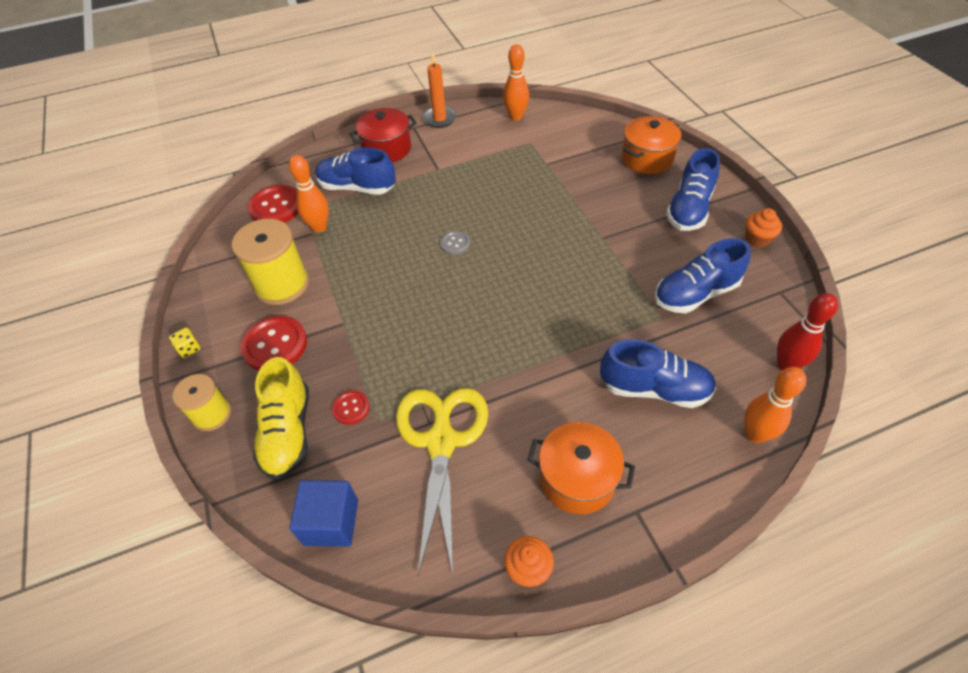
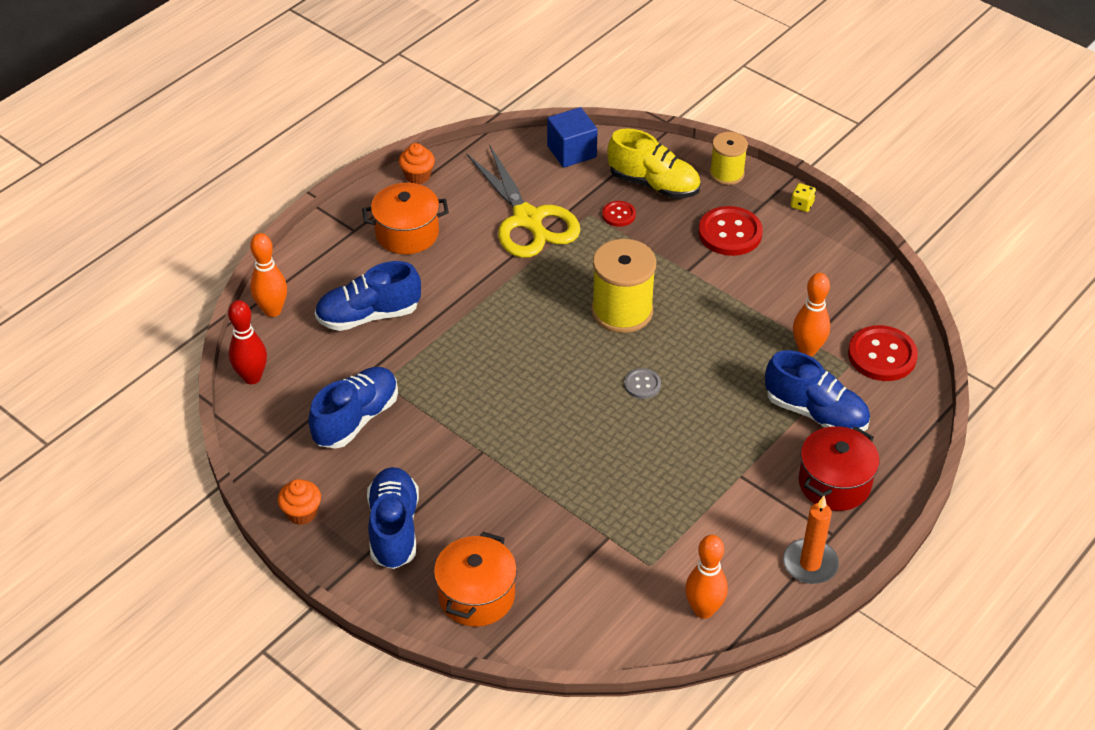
camera: 150 degrees right, 5 degrees down
(282, 284) = (781, 281): yellow spool -> yellow spool (622, 311)
(288, 432) = (654, 184): yellow shoe -> yellow shoe turned 150 degrees clockwise
(357, 187) = (815, 413): blue shoe -> blue shoe turned 45 degrees clockwise

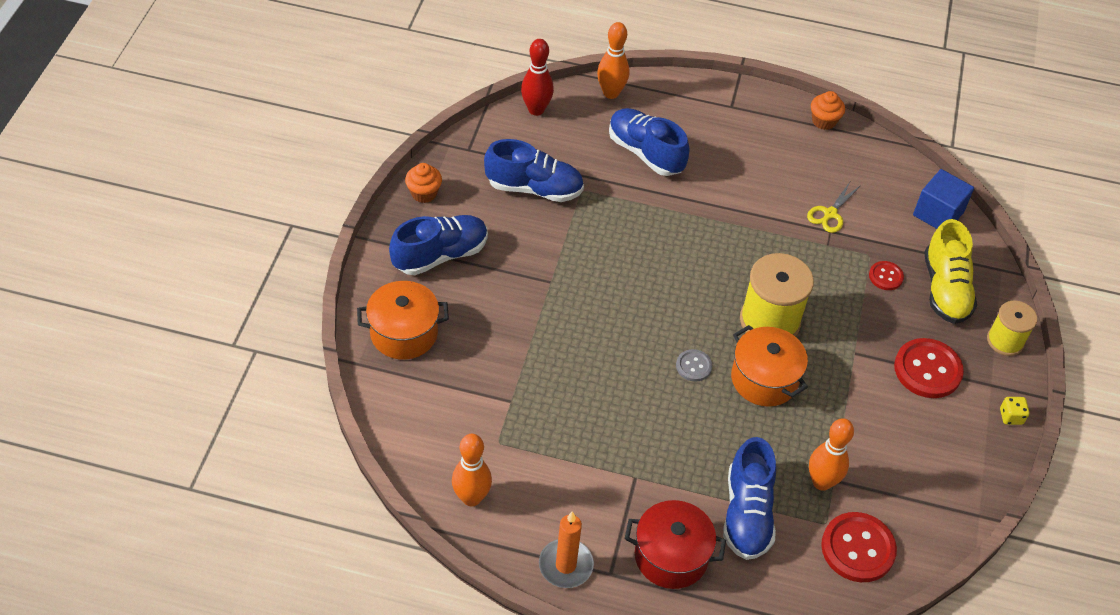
camera: 60 degrees right, 5 degrees up
(407, 233) = (753, 140): orange pot -> orange pot (764, 379)
(527, 219) = (830, 214): yellow scissors -> yellow scissors, size x0.45

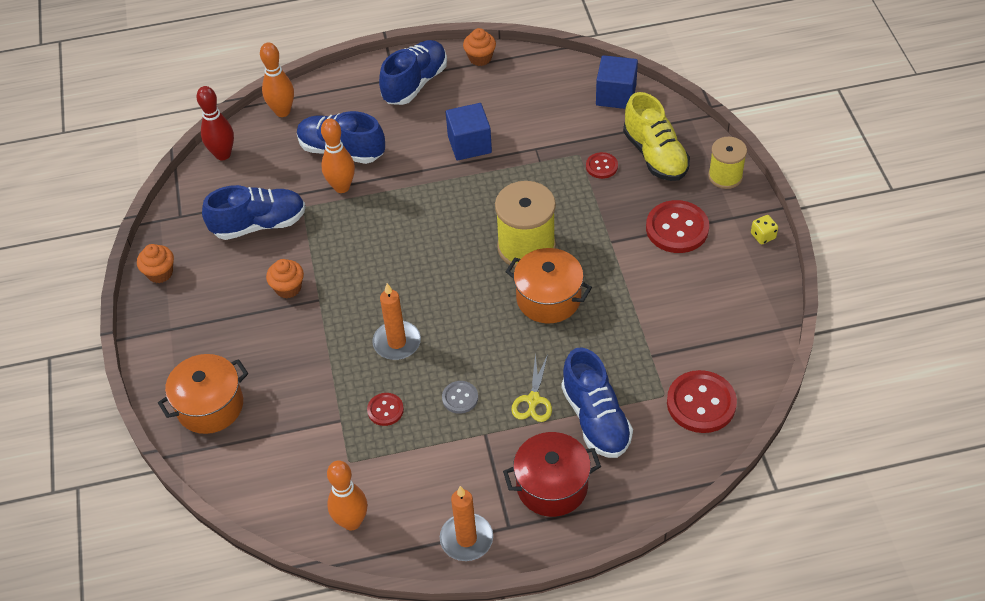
camera: 20 degrees left, 0 degrees up
(440, 255) = (205, 321): blue shoe -> blue shoe (415, 83)
(529, 258) = (288, 288): none -> orange cupcake
(556, 411) = (385, 410): none -> red button
(600, 354) = (397, 342): none -> orange candle
(693, 366) = (483, 315): grey button -> grey button (460, 398)
(768, 199) = (469, 144): none -> blue cube
(821, 482) = (642, 362): orange bowling pin -> orange bowling pin (342, 187)
(830, 214) = (527, 134): yellow scissors -> yellow scissors (533, 400)

